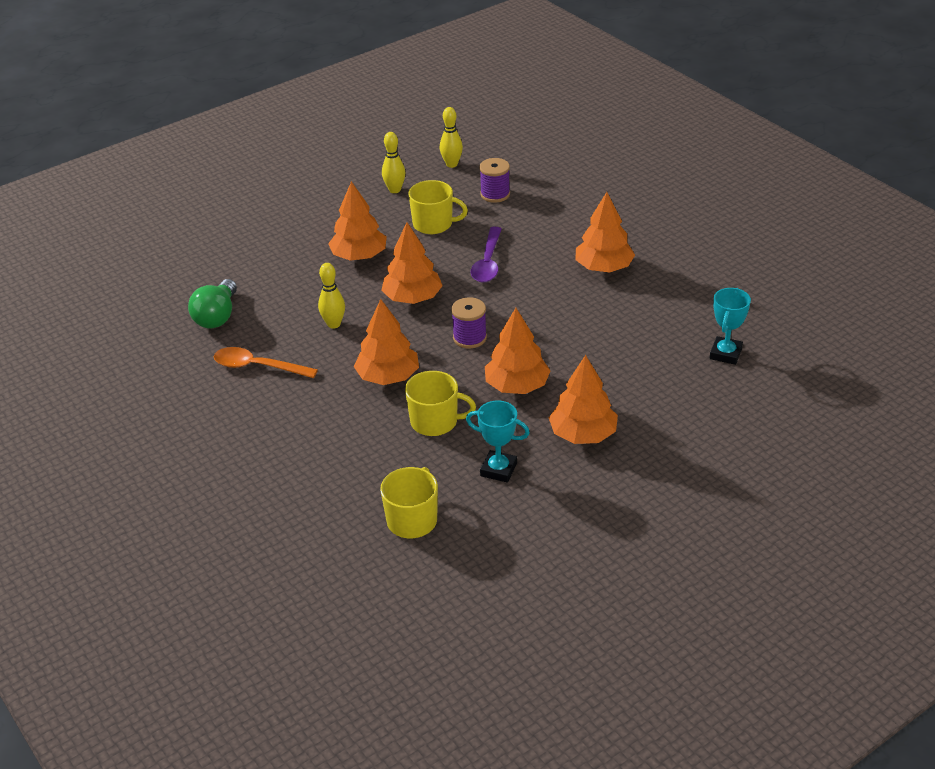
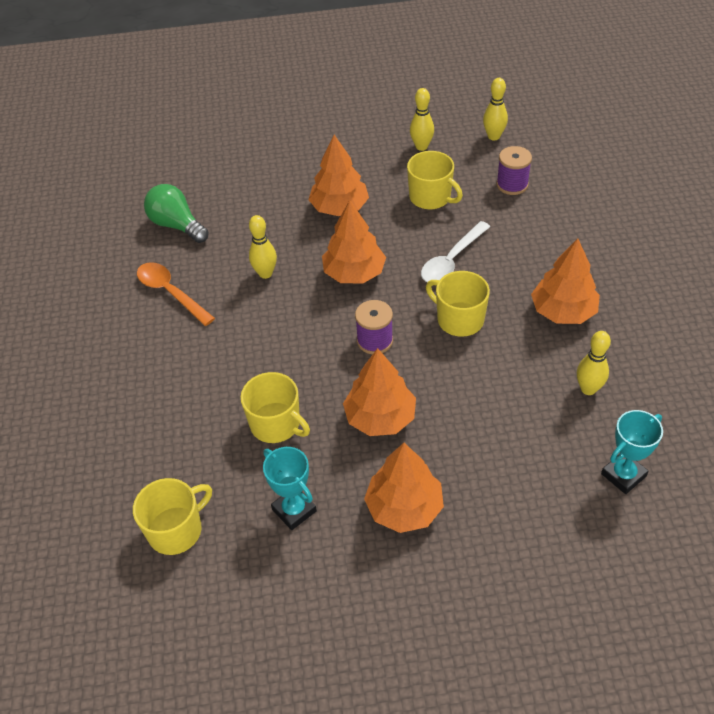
camera: 30 degrees right, 10 degrees up
(217, 316) = (177, 225): green light bulb -> green light bulb turned 90 degrees clockwise
(388, 376) = (271, 353): orange tree -> none
(488, 262) = (451, 260): purple spoon -> white spoon
(526, 300) = (459, 319): none -> yellow mug
(661, 310) = (588, 389): none -> yellow bowling pin

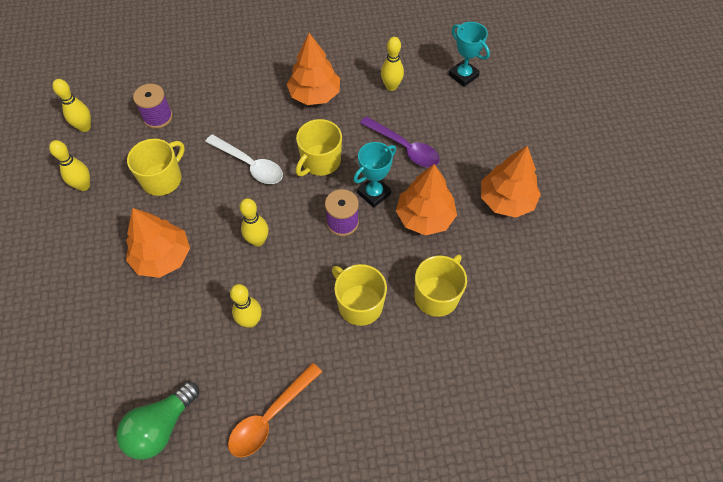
camera: 95 degrees left, 10 degrees up
(176, 530) = (552, 366): yellow mug -> yellow mug (359, 304)
(294, 510) = (519, 275): turquoise trophy -> turquoise trophy (374, 193)
(354, 273) = (258, 241): orange tree -> yellow bowling pin
(485, 400) = (404, 148): none -> purple spoon

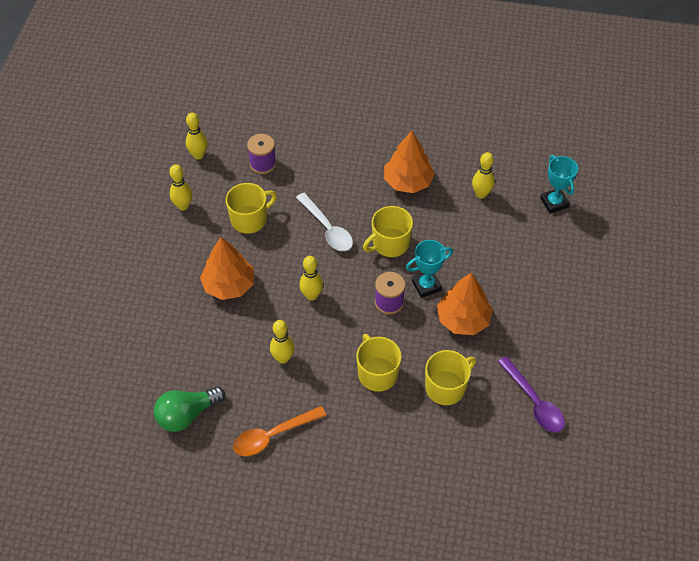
camera: 20 degrees right, 5 degrees down
(404, 148) = (470, 253): purple spoon -> purple spoon (534, 402)
(506, 200) = (543, 327): orange tree -> none

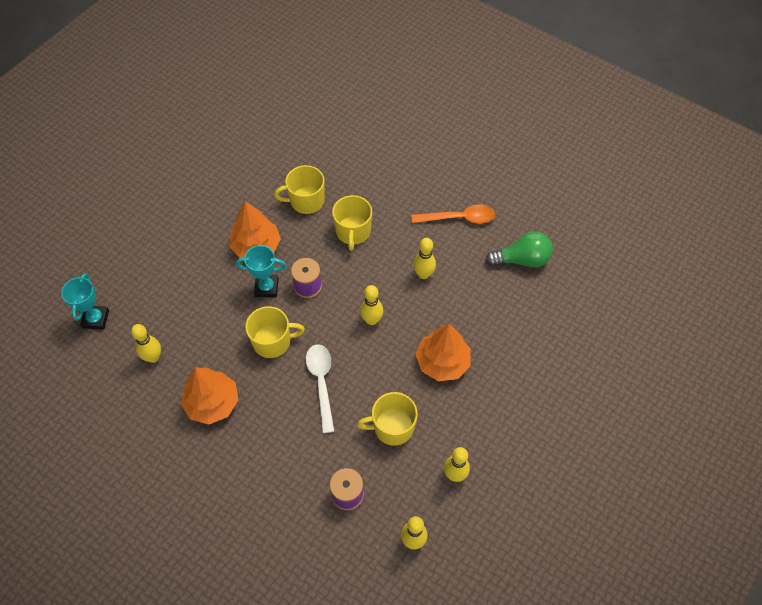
camera: 155 degrees left, 5 degrees up
(534, 402) = (248, 166): purple spoon -> none

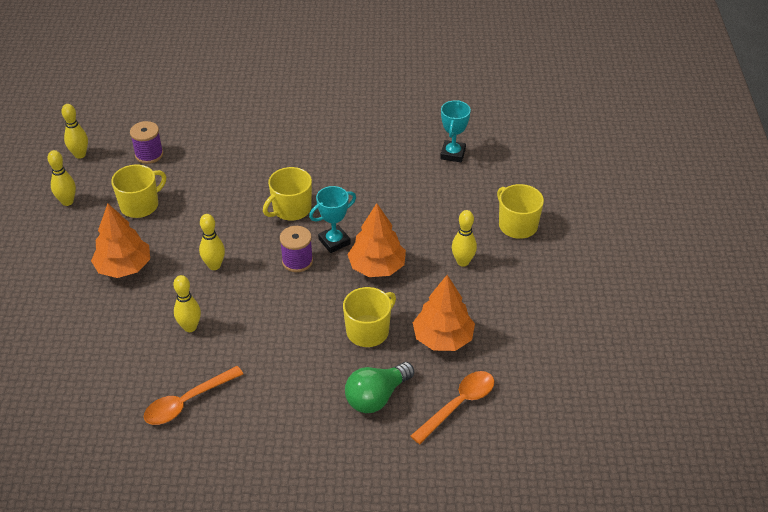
camera: 145 degrees right, 15 degrees down
(96, 319) = (453, 154): turquoise trophy -> turquoise trophy turned 45 degrees clockwise
(153, 357) = (378, 155): yellow bowling pin -> yellow bowling pin (463, 262)
(212, 403) = (302, 153): orange tree -> orange tree (443, 338)
(296, 125) = (458, 405): none -> orange spoon
(321, 383) = (224, 204): white spoon -> none
(353, 232) = (293, 328): yellow mug -> yellow mug (517, 225)
(522, 260) = (89, 395): green light bulb -> green light bulb (376, 397)

